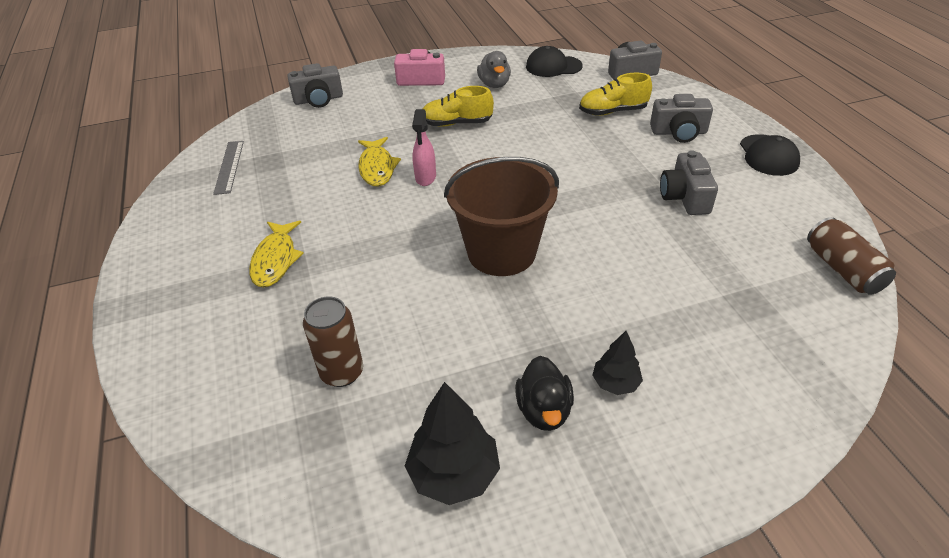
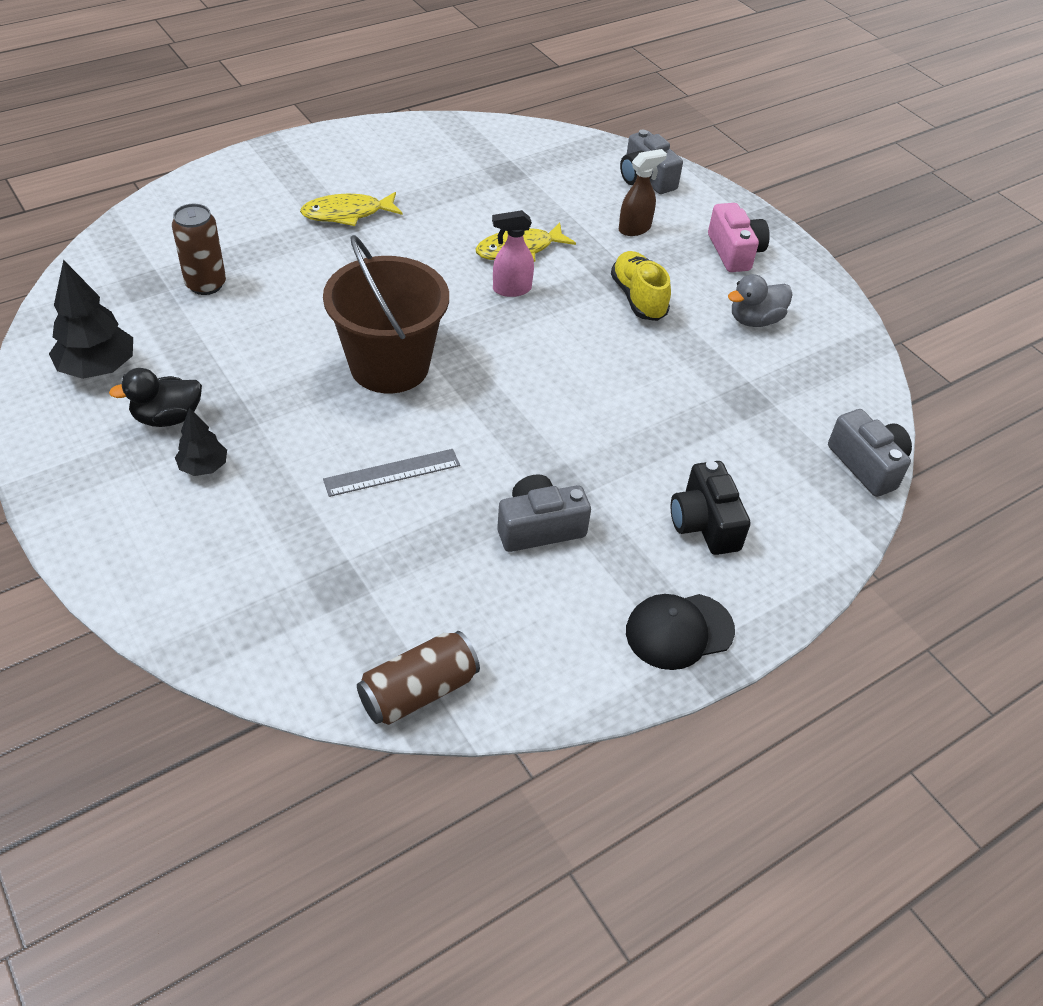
camera: 70 degrees right, 5 degrees up
(229, 167) = (488, 149): grey ruler -> grey ruler (392, 472)
(376, 113) = (635, 229): none -> brown spray bottle
(553, 66) = (839, 375): black cap -> none
(613, 111) = (734, 447): yellow shoe -> none
(679, 132) = (704, 523): grey camera -> black camera

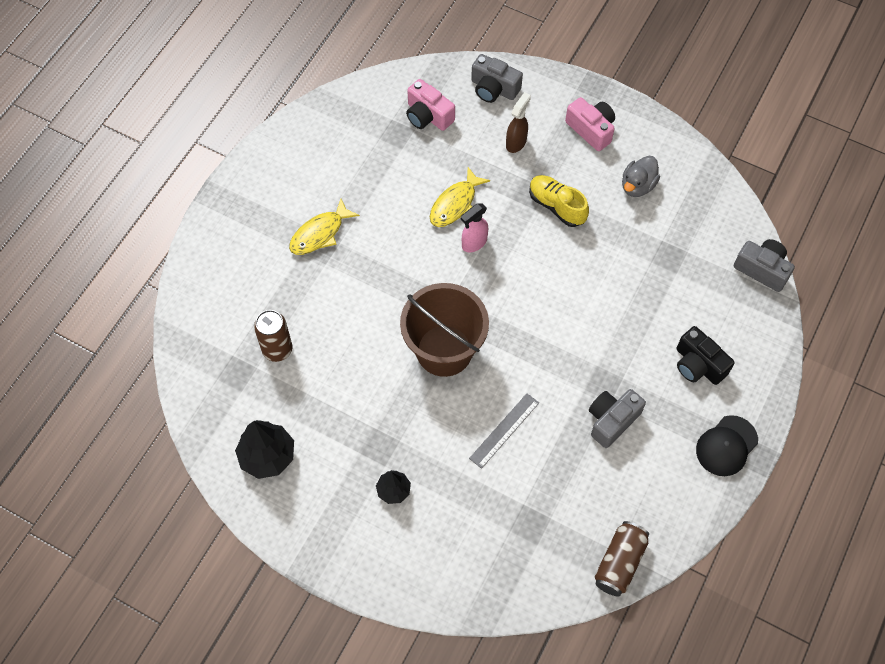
camera: 25 degrees left, 15 degrees up
(167, 417) = (342, 468): black duck -> none
(553, 172) = (428, 116): none -> pink camera

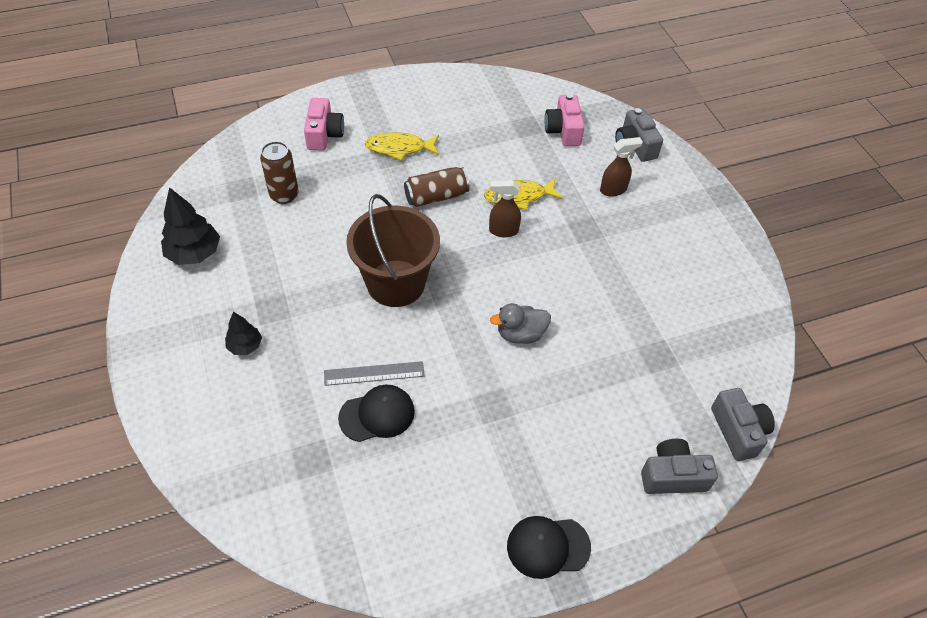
camera: 40 degrees right, 10 degrees down
(474, 243) = (503, 231): pink spray bottle -> brown spray bottle
(538, 457) = (377, 414): none -> black cap
(557, 206) = (598, 252): yellow shoe -> none
(591, 130) = (687, 222): pink camera -> pink camera (324, 134)
(612, 420) = (468, 439): grey camera -> grey camera (672, 476)
(619, 563) = (345, 556): brown can -> brown can (436, 196)
(637, 186) = (685, 286): grey duck -> grey duck (520, 334)
(698, 365) = (594, 458): black camera -> none

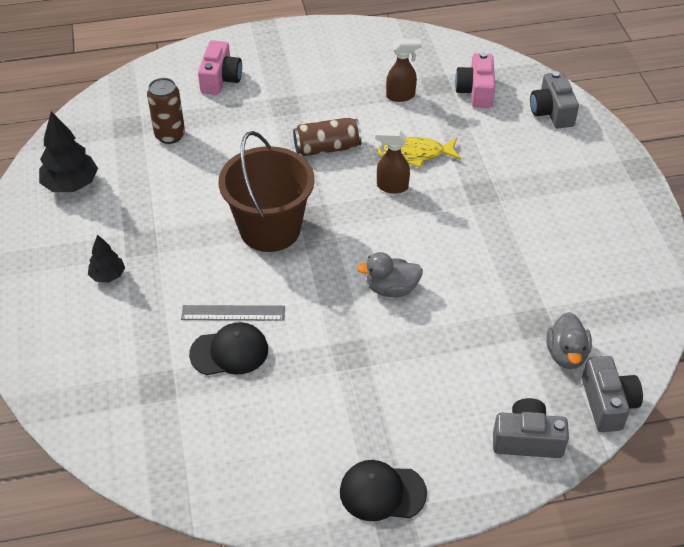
camera: 10 degrees right, 5 degrees down
(399, 148) = (296, 98): yellow fish -> none
(613, 190) = (519, 155): brown spray bottle -> brown spray bottle (401, 96)
(692, 385) = (566, 354): none -> grey duck

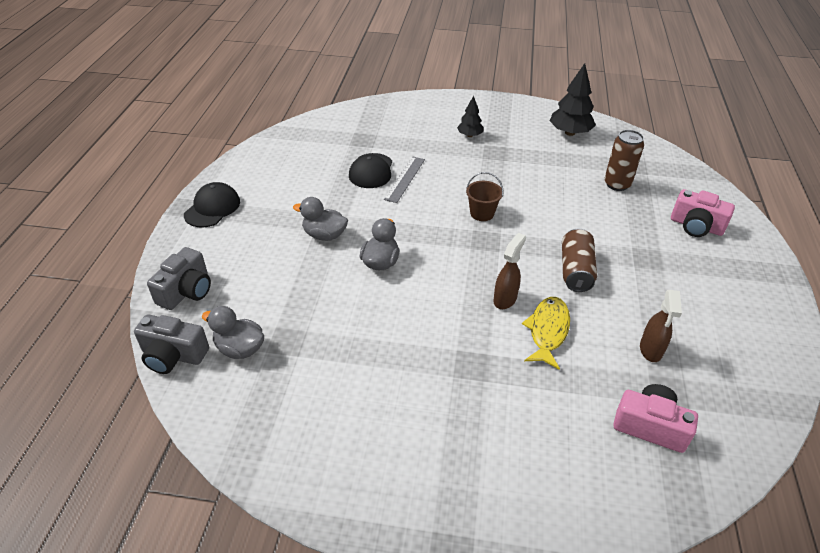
camera: 110 degrees right, 5 degrees down
(270, 229) = (482, 213): brown bucket -> brown bucket, size x0.45
(374, 352) = (324, 235): none -> grey duck
(552, 112) = (593, 497): grey camera -> none

